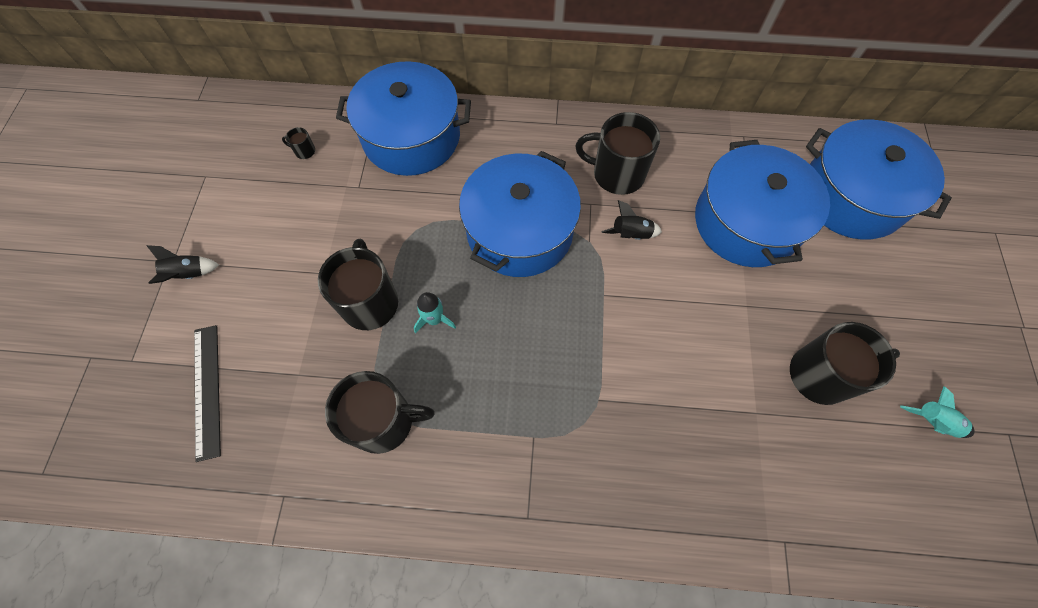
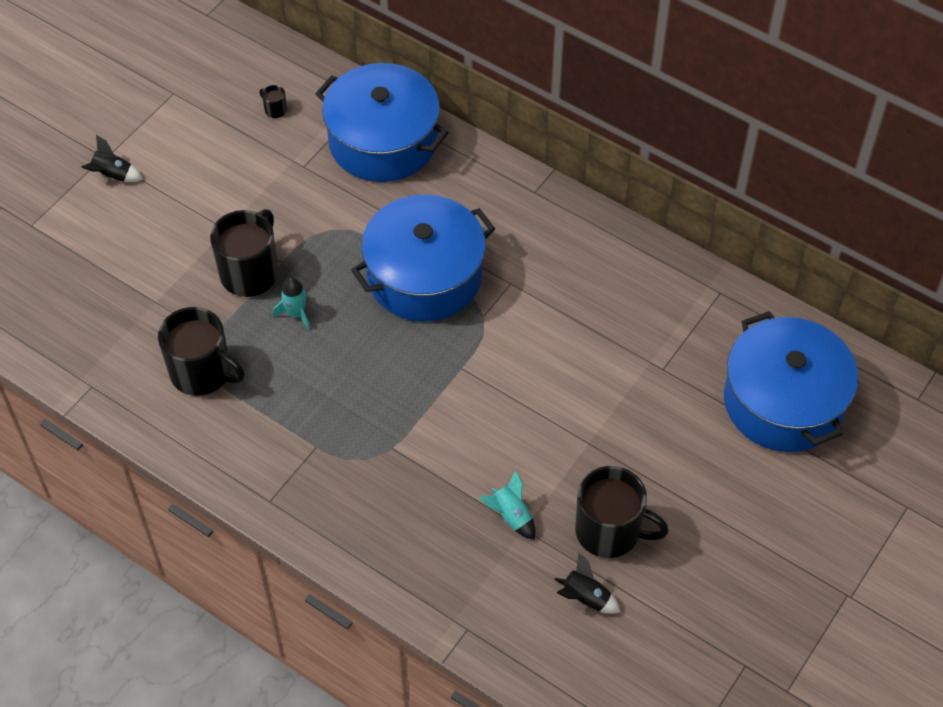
camera: 30 degrees right, 10 degrees down
(207, 390) = (77, 278): black ruler -> none
(617, 174) = (558, 268): black mug -> none
(631, 235) = (528, 329): black rocket -> black rocket (585, 598)
(746, 222) = (651, 372): blue pot -> none
(932, 422) = (680, 619): turquoise rocket -> turquoise rocket (511, 516)

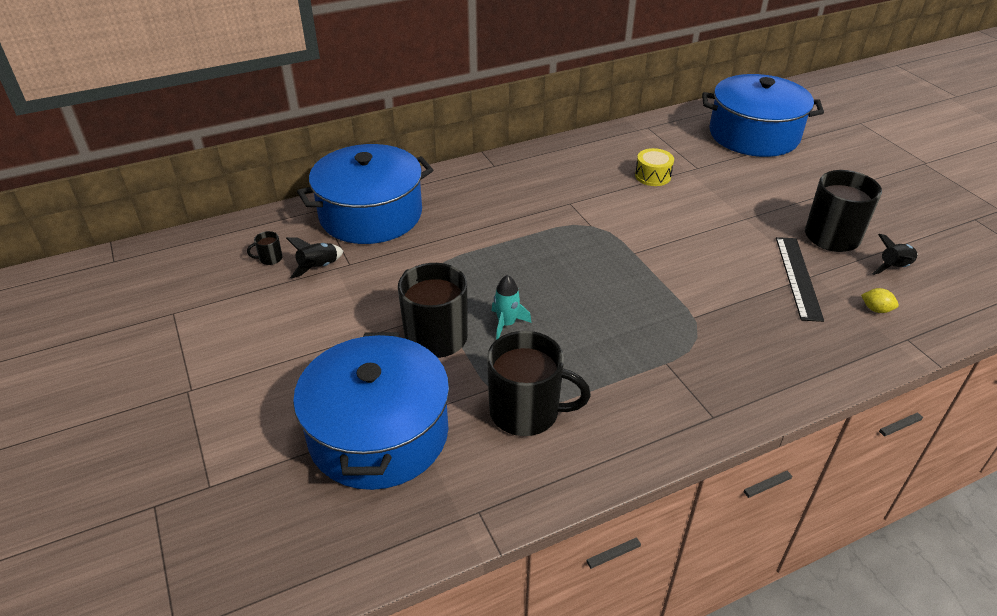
camera: 60 degrees left, 15 degrees down
(113, 175) = (219, 392): black rocket -> black rocket (318, 267)
(202, 372) = (526, 412): black mug -> black mug turned 45 degrees clockwise
(424, 276) = (527, 240): blue pot -> blue pot (379, 433)
(499, 594) = (876, 309): none -> yellow lemon
(511, 516) = (798, 277): turquoise rocket -> black ruler
(615, 334) = (652, 176): none -> yellow drum

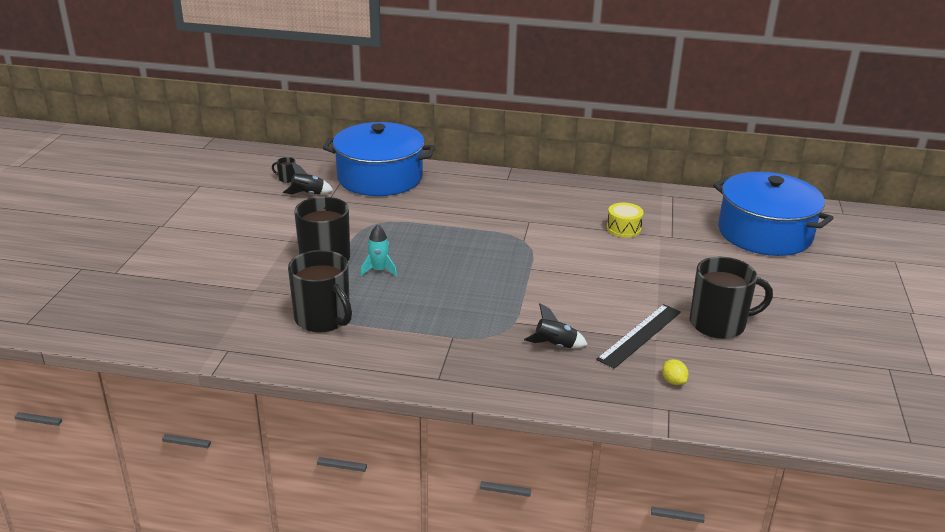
camera: 35 degrees right, 10 degrees down
(379, 433) = (227, 290): blue pot -> none
(894, 268) = (739, 365): black rocket -> black rocket (555, 346)

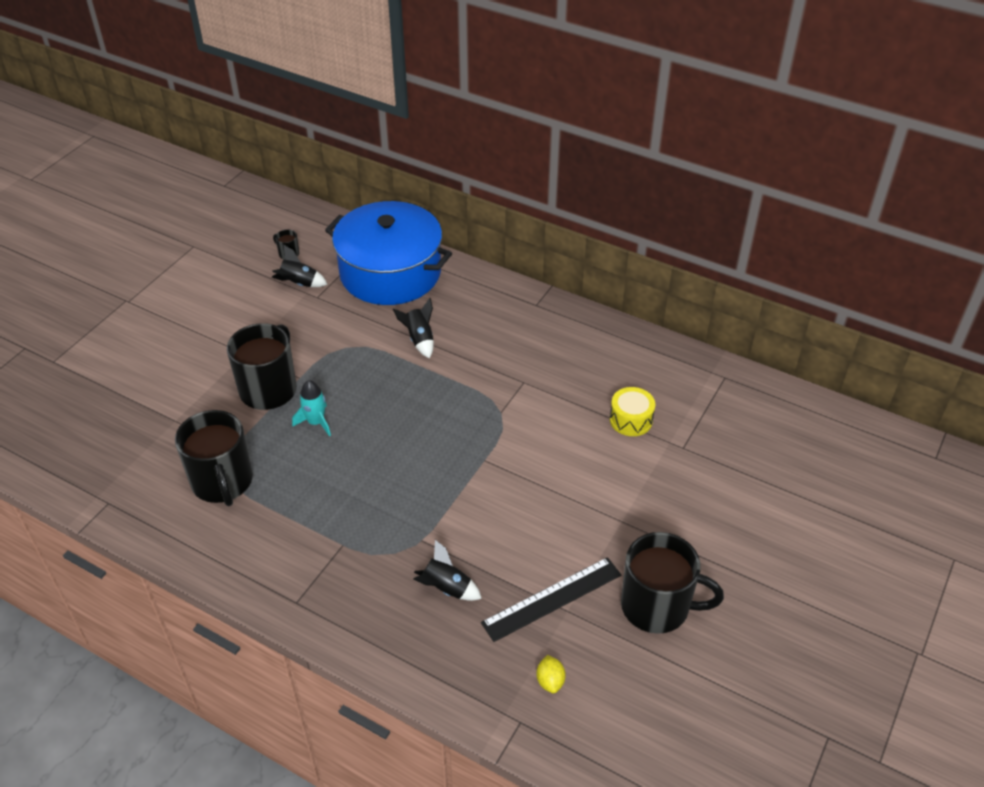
camera: 20 degrees right, 15 degrees up
(430, 211) = (419, 340): none -> black rocket
(764, 233) = (806, 469): blue pot -> none

